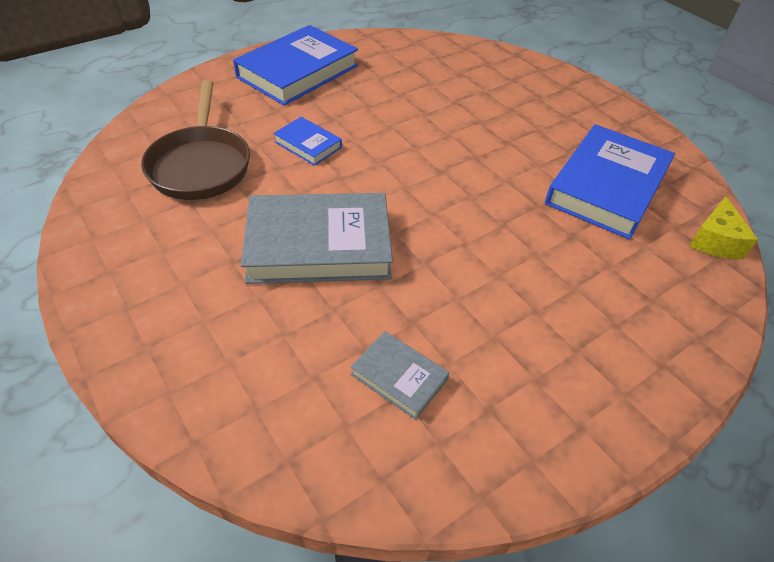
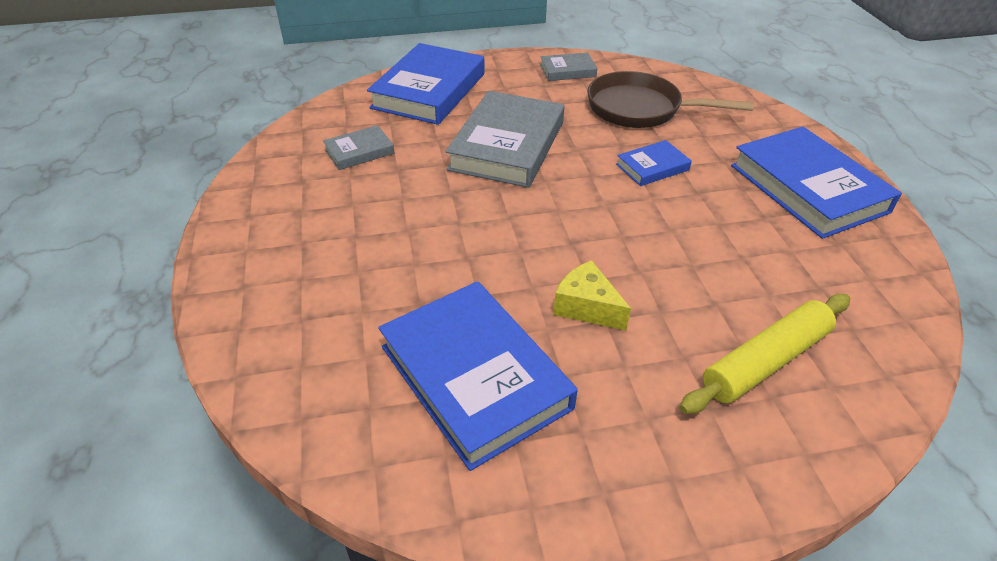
camera: 115 degrees right, 5 degrees down
(117, 236) = (567, 71): none -> grey book
(213, 364) = (429, 91): none -> blue book
(489, 82) = (765, 361): none -> yellow rolling pin
(715, 241) = (322, 434): yellow cheese -> yellow cheese (586, 307)

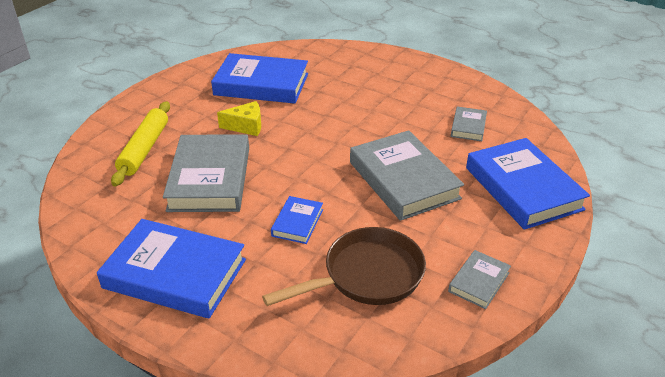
camera: 135 degrees right, 5 degrees down
(703, 260) = (209, 179): none -> grey book

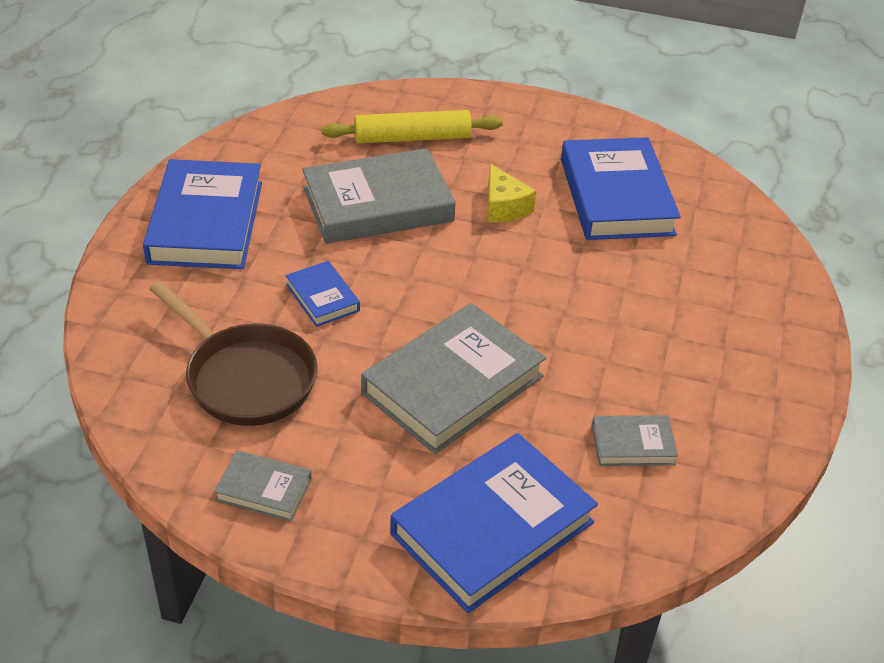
camera: 70 degrees right, 5 degrees up
(297, 223) = (322, 297): blue book -> blue book turned 60 degrees clockwise

